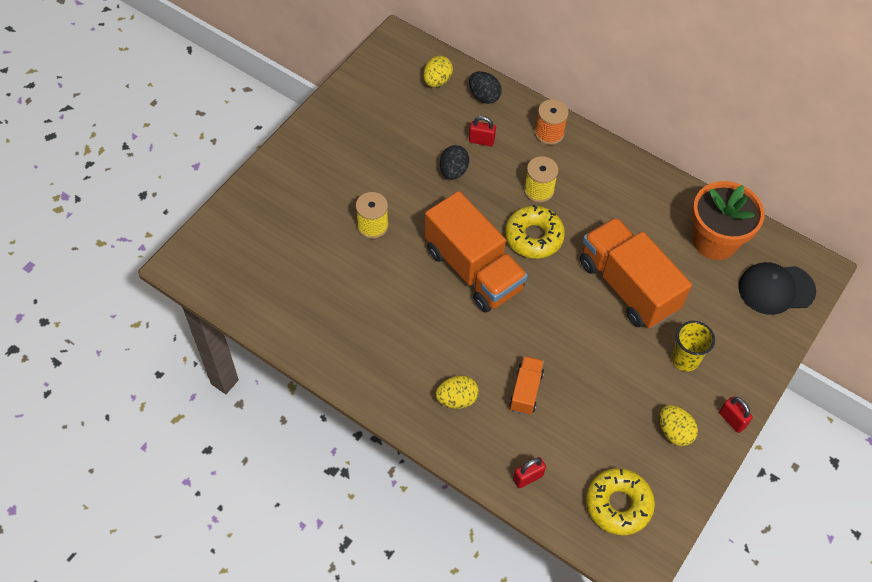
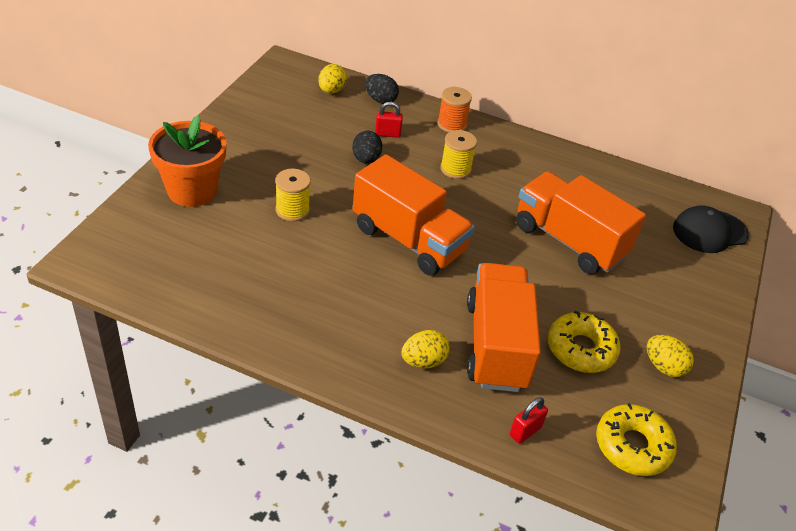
camera: 15 degrees left, 15 degrees down
(526, 391) = (496, 345): orange truck -> orange truck, size x2.08
(534, 237) = (462, 207): yellow donut -> yellow donut (581, 349)
(685, 359) = (648, 299): yellow cup -> none
(715, 241) = (637, 197): orange flower pot -> orange flower pot (192, 190)
(732, 420) = (716, 349): red padlock -> none

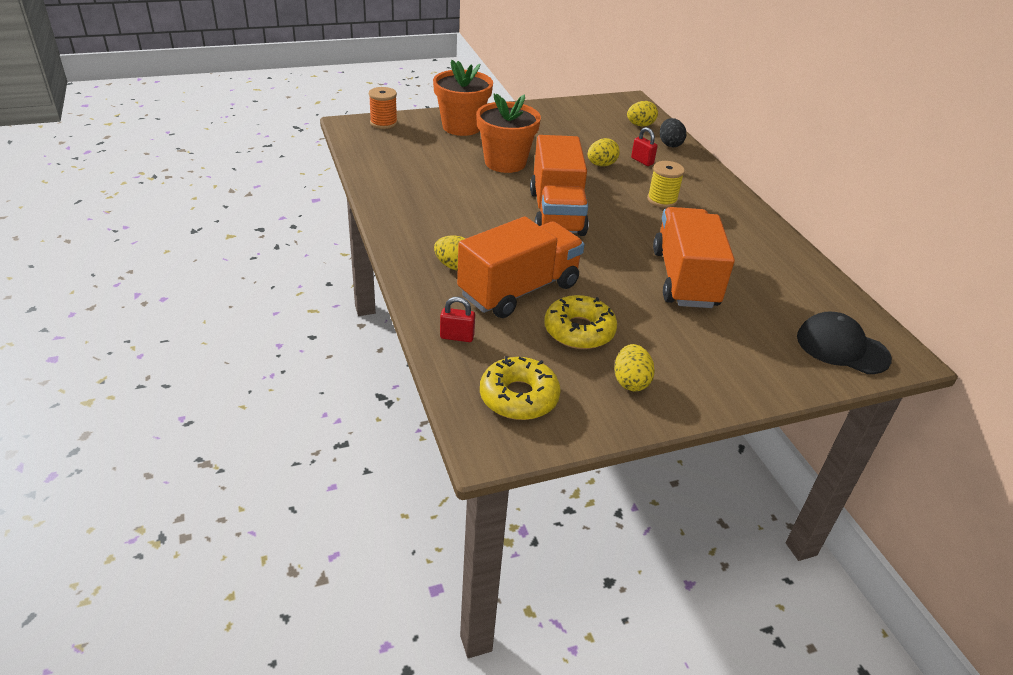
camera: 50 degrees right, 5 degrees down
(292, 210) = (505, 162): yellow spool -> orange flower pot
(366, 159) = (601, 165): black egg -> yellow egg
(451, 124) = (705, 179): orange spool -> orange spool (383, 123)

